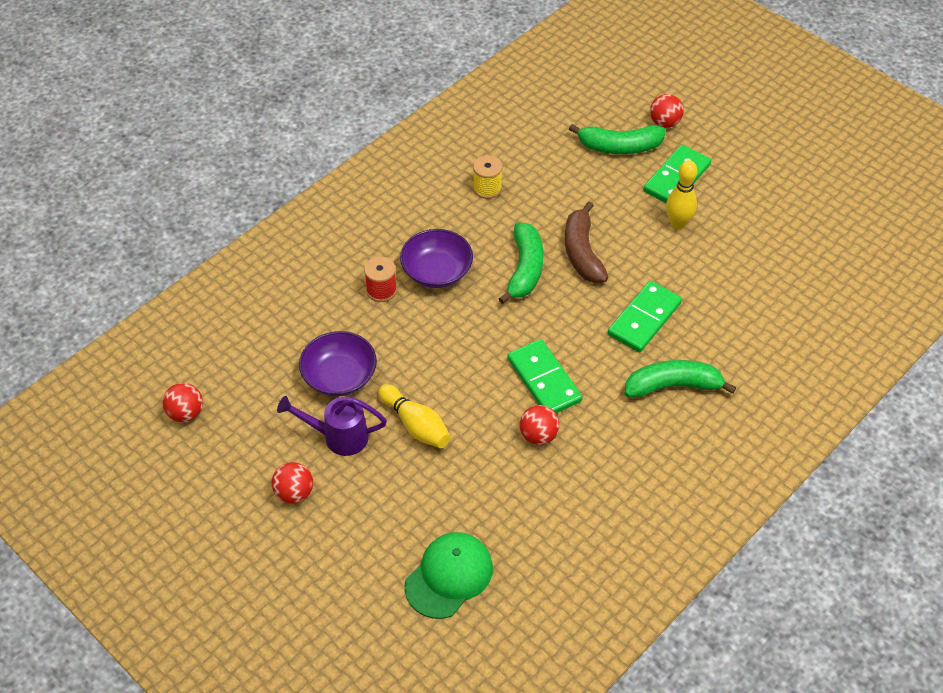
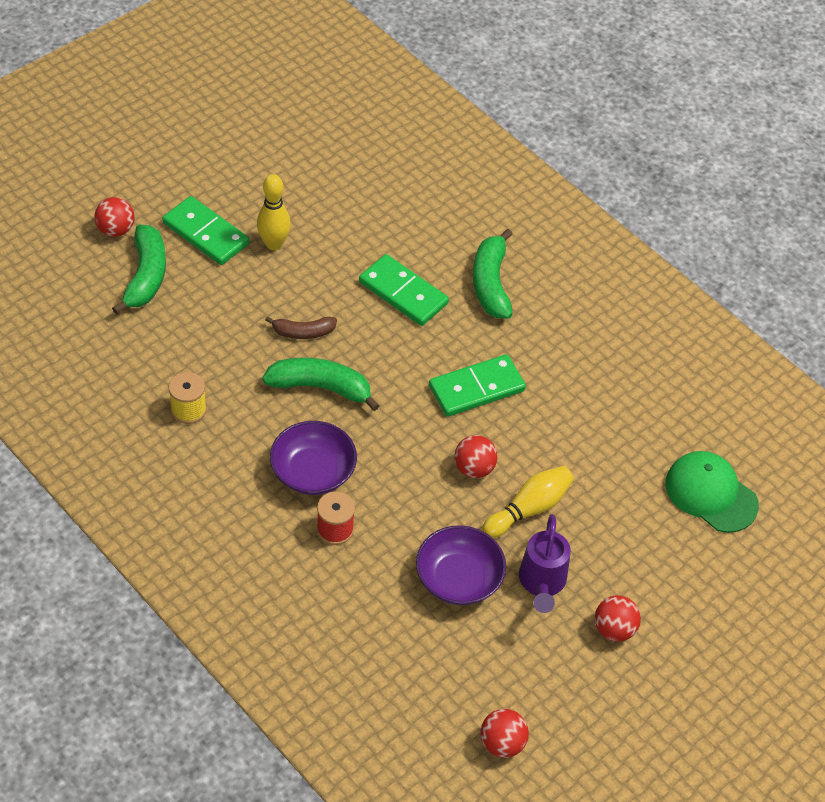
camera: 90 degrees left, 0 degrees up
(538, 435) = (546, 401): red ball -> red ball (474, 468)
(582, 252) = (303, 332): brown banana -> brown banana, size x0.61

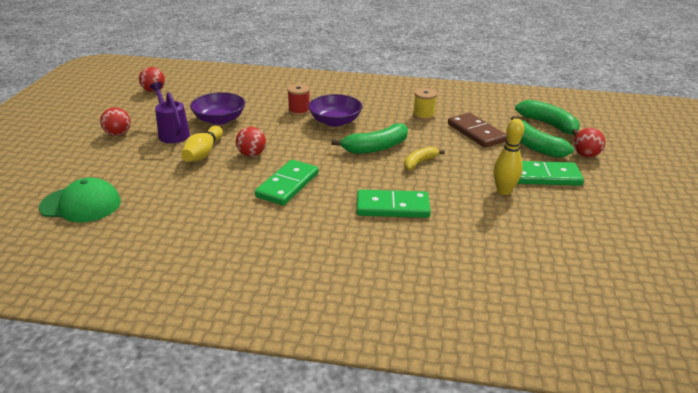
camera: 145 degrees right, 20 degrees down
(174, 337) = (476, 133): none -> brown domino
(303, 332) = (419, 162): brown banana -> yellow banana
(491, 283) = (342, 242): green banana -> green banana (548, 125)

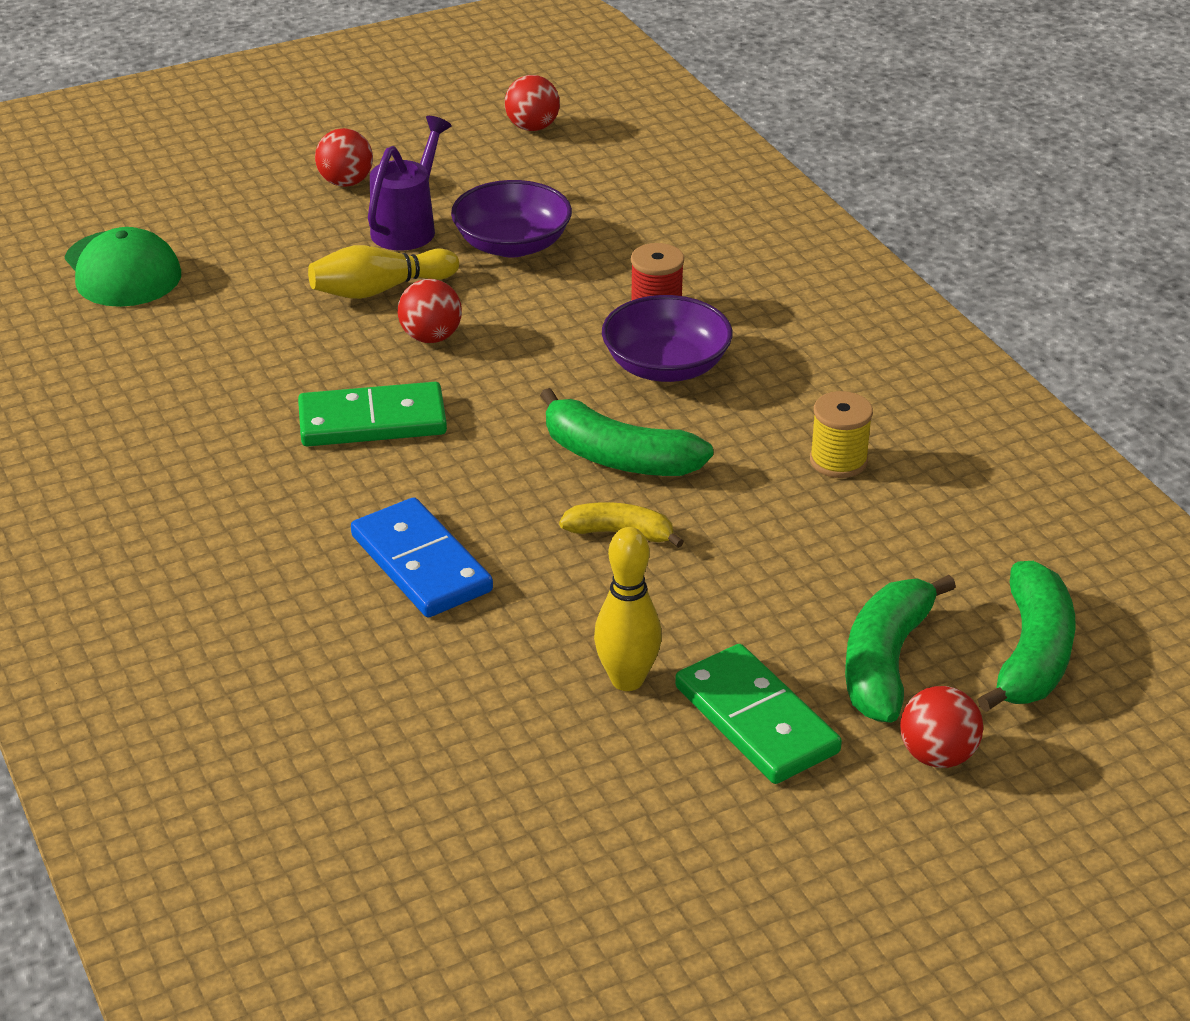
camera: 55 degrees right, 5 degrees up
(392, 207) = (421, 563): green domino -> blue domino
(476, 133) = (847, 560): brown domino -> none

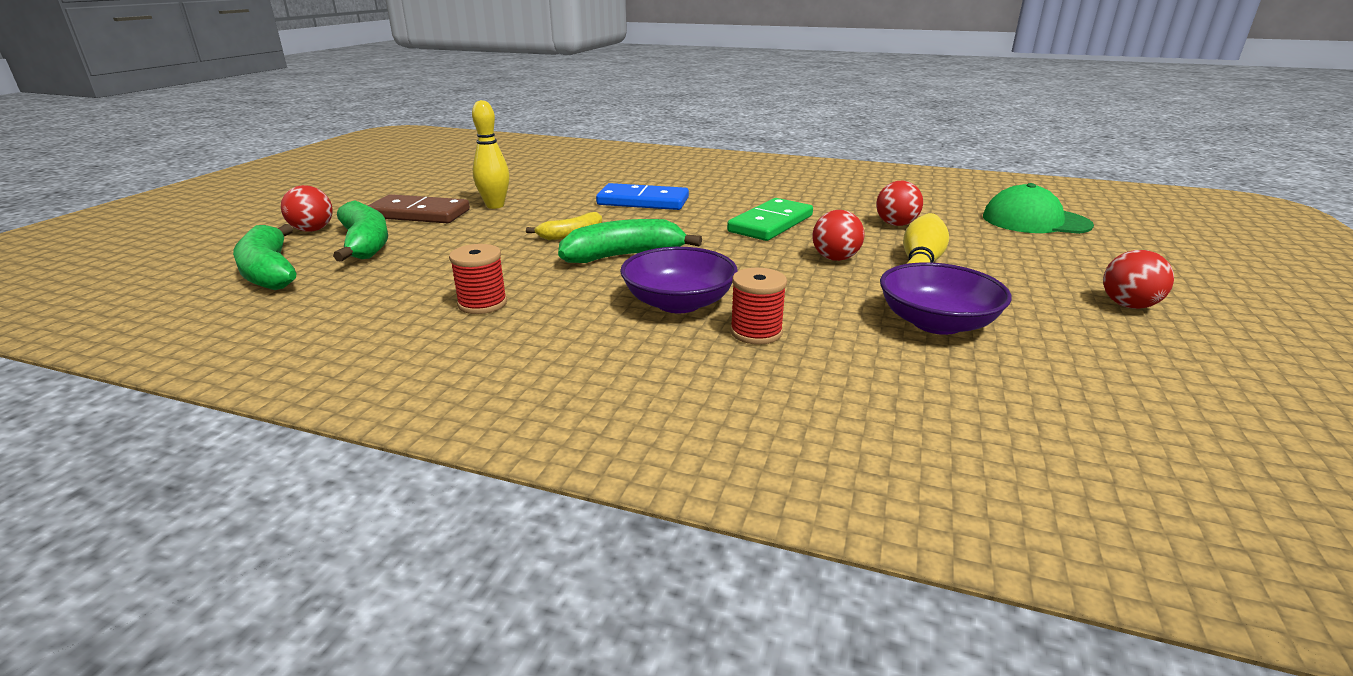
camera: 135 degrees right, 10 degrees down
(408, 227) = (1014, 300): purple watering can -> none
(532, 127) = (1228, 433): red ball -> red ball (896, 224)
(756, 720) = (419, 214): green domino -> brown domino
(838, 461) = (482, 304): yellow spool -> red spool

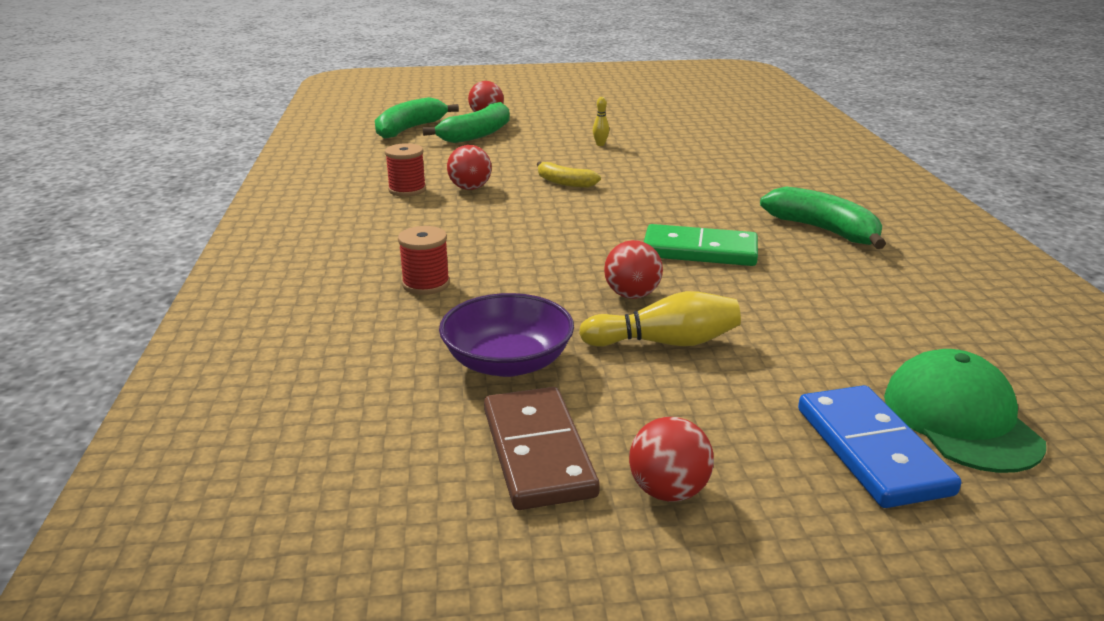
camera: 65 degrees right, 0 degrees up
(419, 214) = (551, 130): brown domino -> brown domino (538, 452)
(495, 206) = (600, 144): yellow bowling pin -> yellow bowling pin, size x0.51
(624, 256) = (538, 210): green banana -> green banana (823, 230)
(643, 201) = (687, 188): blue domino -> blue domino (871, 450)
(678, 303) = (460, 247): purple bowl -> none
(896, 224) = (792, 316): red ball -> red ball (470, 188)

